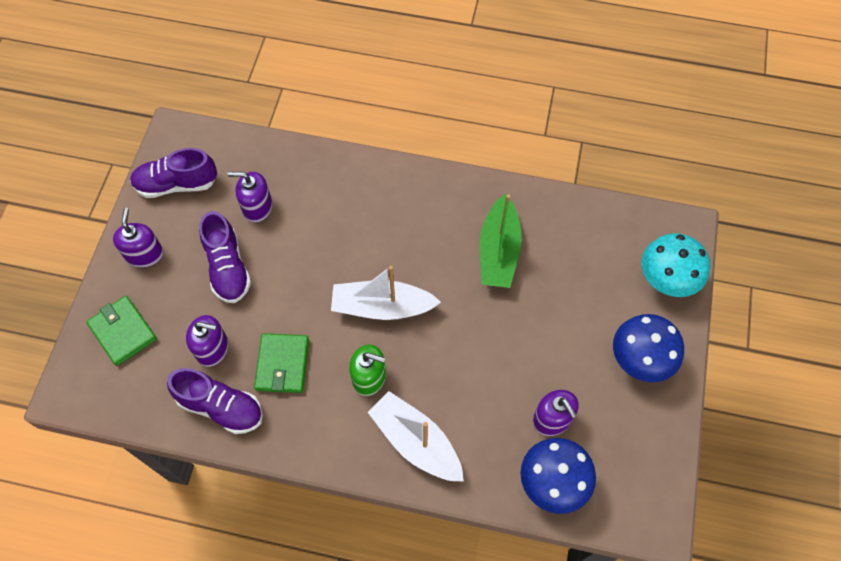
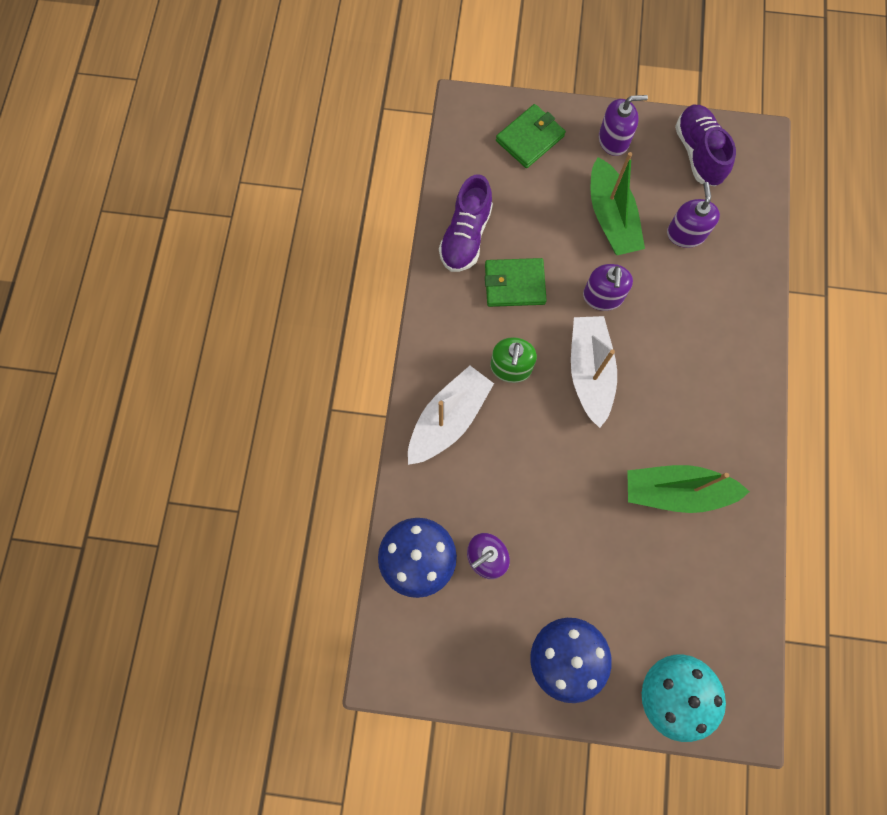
camera: 85 degrees right, 10 degrees up
(212, 348) = (523, 218): purple soap dispenser -> purple soap dispenser (602, 296)
(228, 268) = (611, 217): purple shoe -> green boat

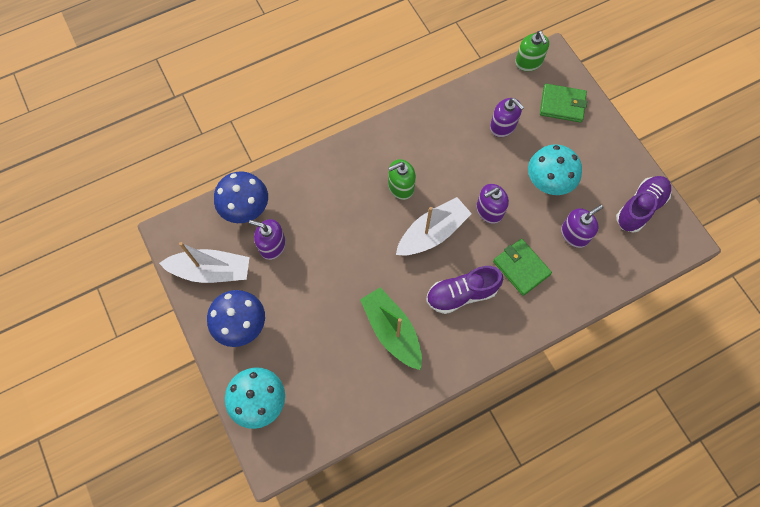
camera: 55 degrees right, 5 degrees down
(448, 419) = (342, 173): white boat -> white boat (211, 271)
(454, 133) = (528, 62): none -> green soap dispenser
(466, 236) = (466, 110): purple shoe -> purple shoe (461, 294)
(514, 284) = (456, 156): green wallet -> green wallet (521, 268)
(611, 217) = (548, 183): green boat -> turquoise mushroom
(613, 140) = (604, 152): purple soap dispenser -> purple soap dispenser (503, 126)

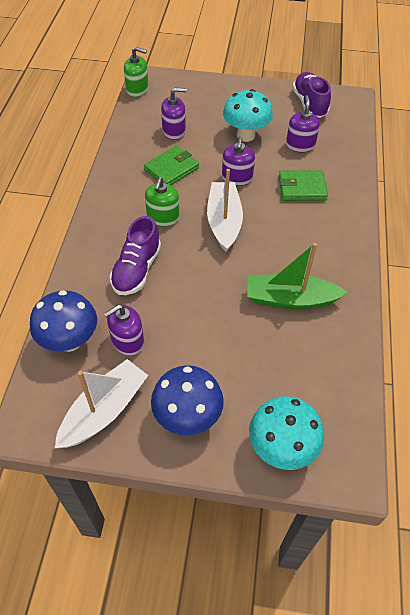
camera: 55 degrees left, 15 degrees down
(461, 294) = (294, 235): purple shoe -> purple shoe (137, 270)
(562, 105) = (190, 94): green wallet -> green wallet (171, 169)

